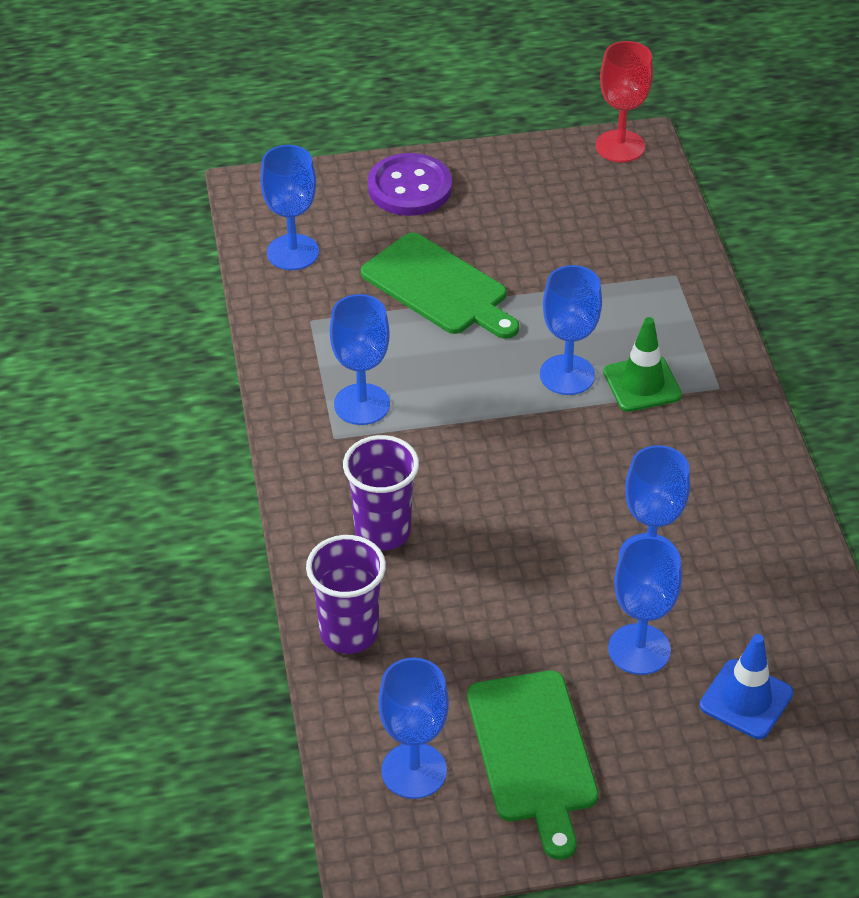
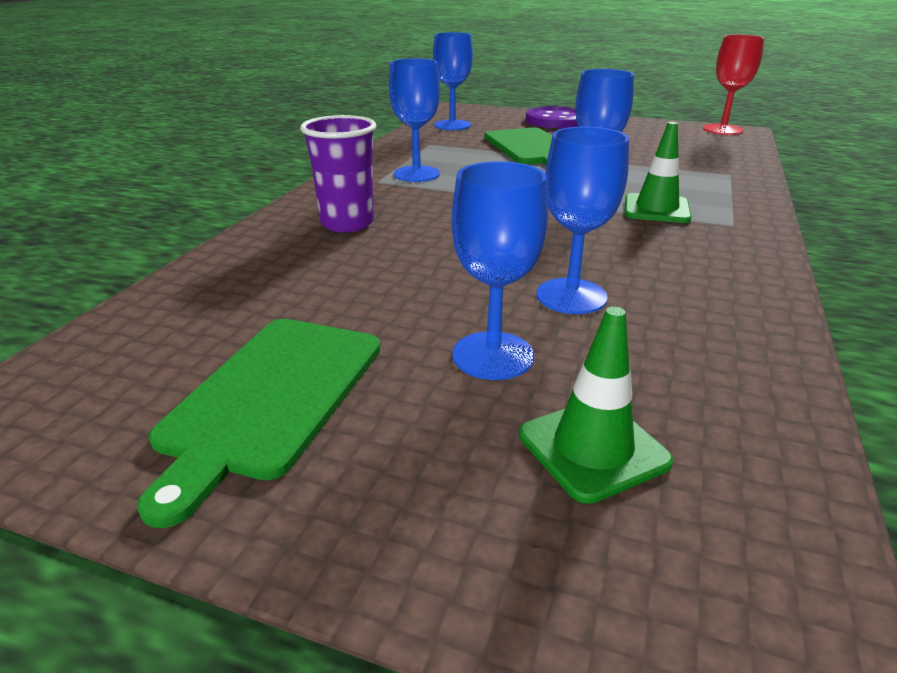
camera: 30 degrees right, 15 degrees down
(349, 633) = (237, 262): purple cup -> none
(414, 771) = (137, 365): blue goblet -> none
(746, 699) = (593, 448): blue traffic cone -> green traffic cone

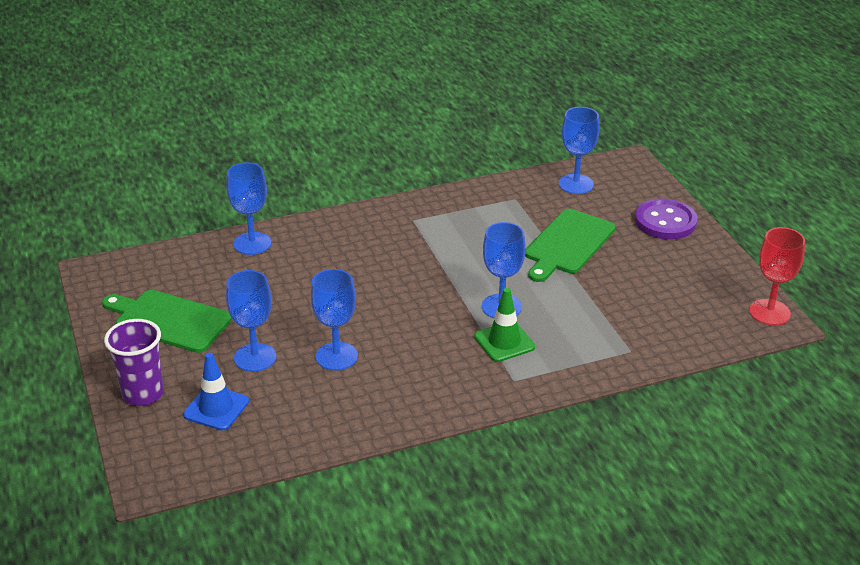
camera: 50 degrees right, 5 degrees up
(271, 398) = (169, 320): green cutting board -> green cutting board turned 45 degrees clockwise
(347, 223) = (338, 246): purple cup -> purple cup (143, 394)
(416, 174) = (445, 226): blue goblet -> blue goblet (252, 243)
(593, 448) = (216, 408): green traffic cone -> blue traffic cone

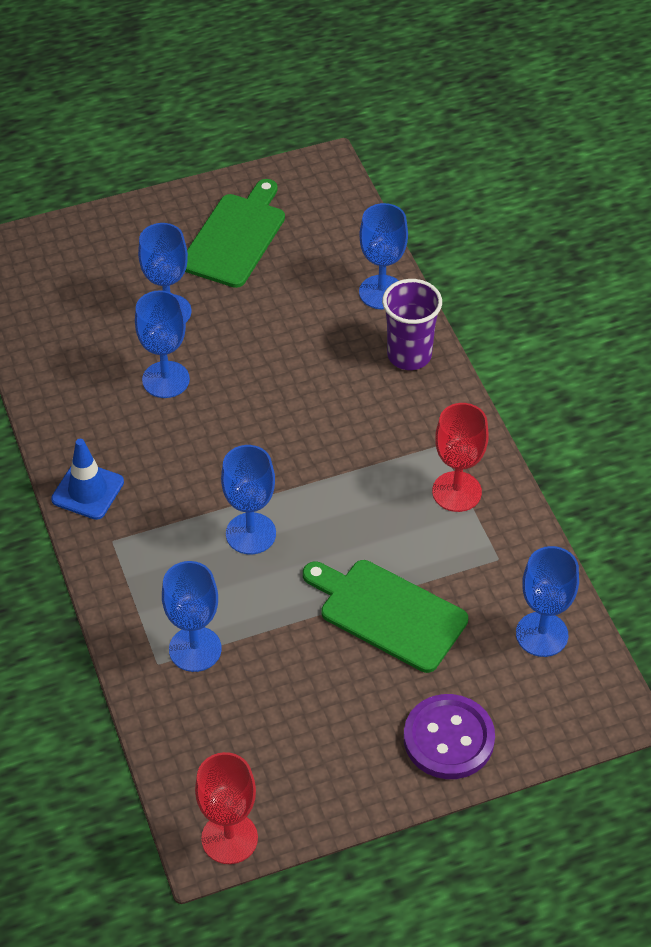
camera: 90 degrees right, 15 degrees up
(143, 394) = (117, 232): purple cup -> purple cup (409, 355)
(216, 408) = (90, 288): blue traffic cone -> blue traffic cone (87, 491)
(457, 213) = (456, 492): none -> red goblet
(504, 342) = (182, 534): green traffic cone -> none
(614, 332) = (195, 649): none -> blue goblet

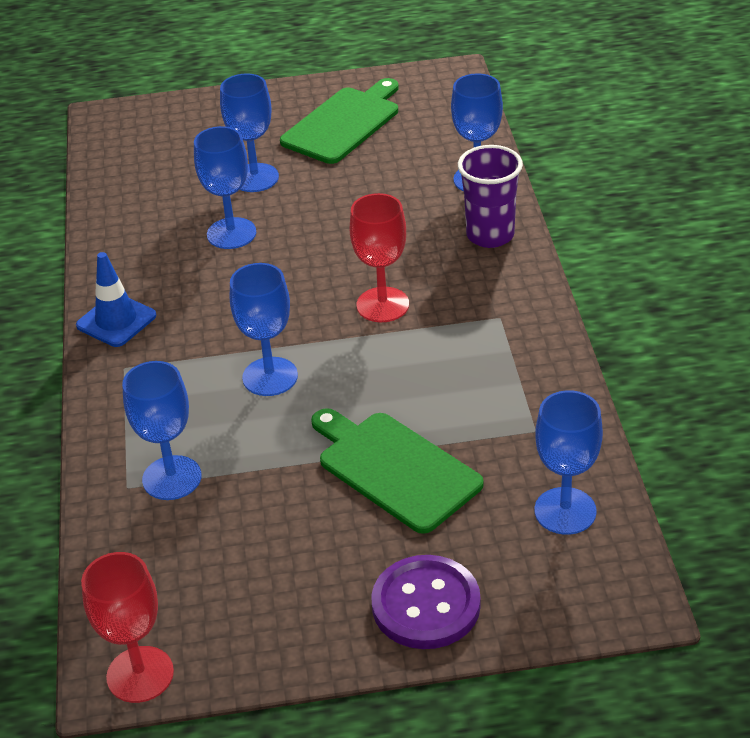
camera: 15 degrees right, 10 degrees down
(456, 492) = (506, 362): red goblet -> red goblet (382, 305)

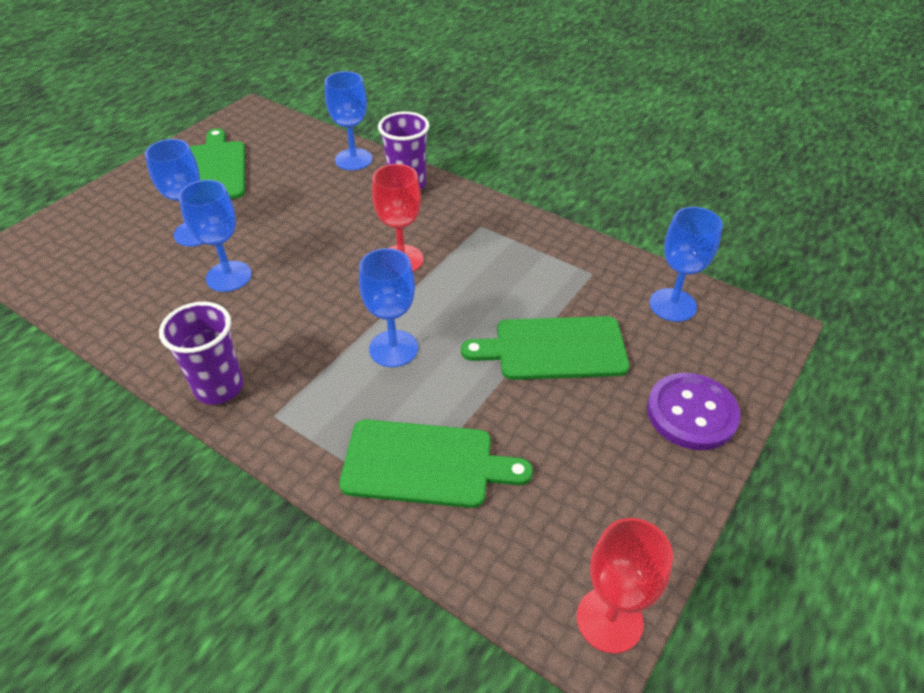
camera: 50 degrees left, 5 degrees up
(116, 321) = (219, 387): blue traffic cone -> purple cup
(172, 478) = (425, 464): blue goblet -> green cutting board

